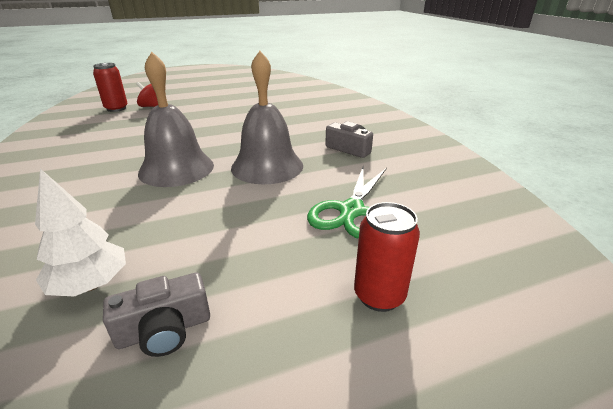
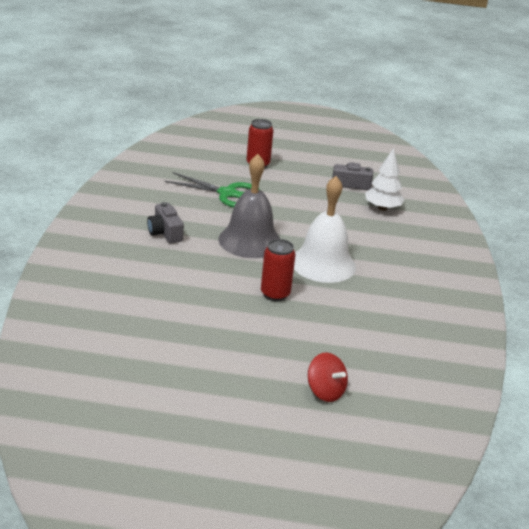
camera: 155 degrees left, 0 degrees up
(116, 108) = (377, 405): red can -> red can (275, 294)
(176, 168) = (323, 264): grey bell -> white bell
(351, 211) = (227, 193): green scissors -> green scissors turned 60 degrees clockwise

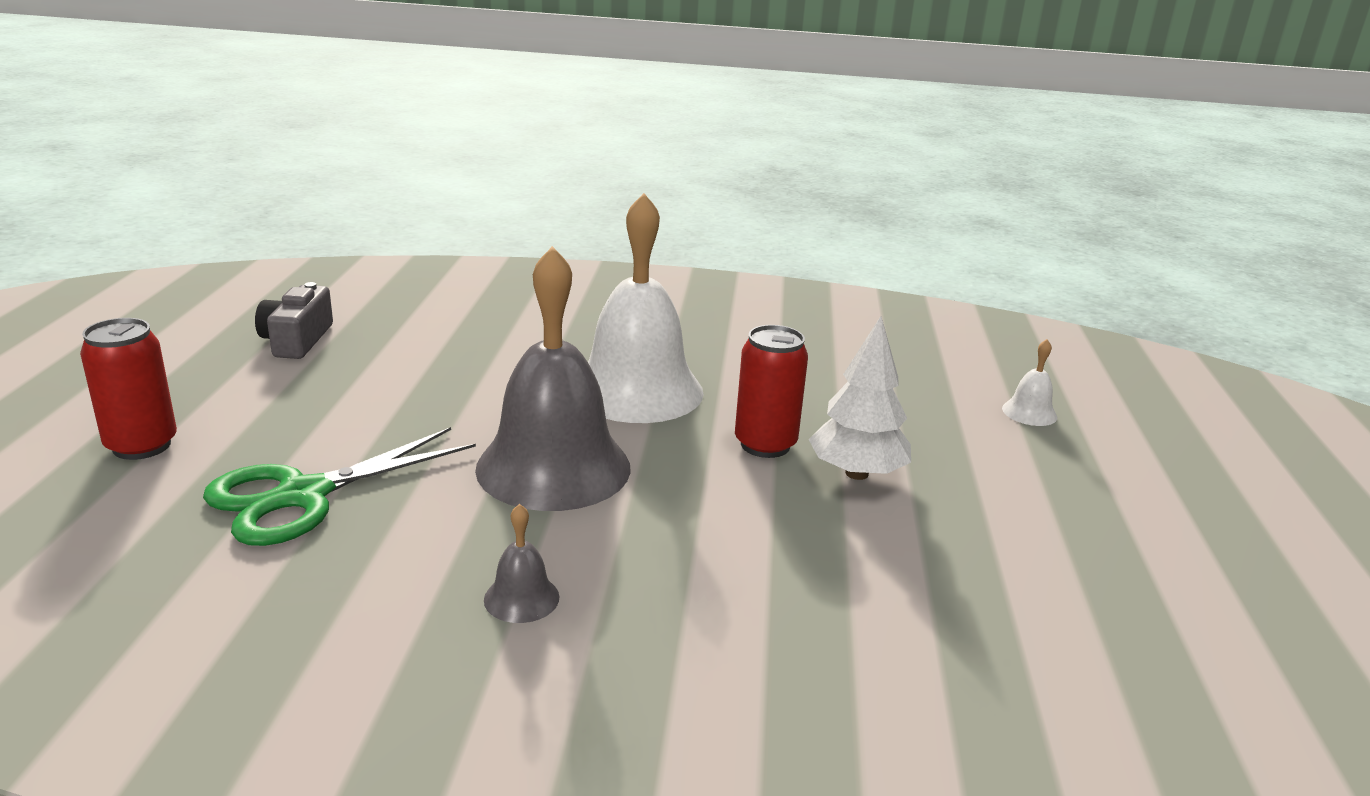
camera: 90 degrees left, 5 degrees down
(165, 232) = (521, 598): grey camera -> grey bell
(227, 193) = (304, 495): green scissors -> green scissors turned 150 degrees counterclockwise
(325, 391) = (1029, 412): red spinning top -> white bell
(382, 208) = (411, 320): white tree -> white tree (857, 473)

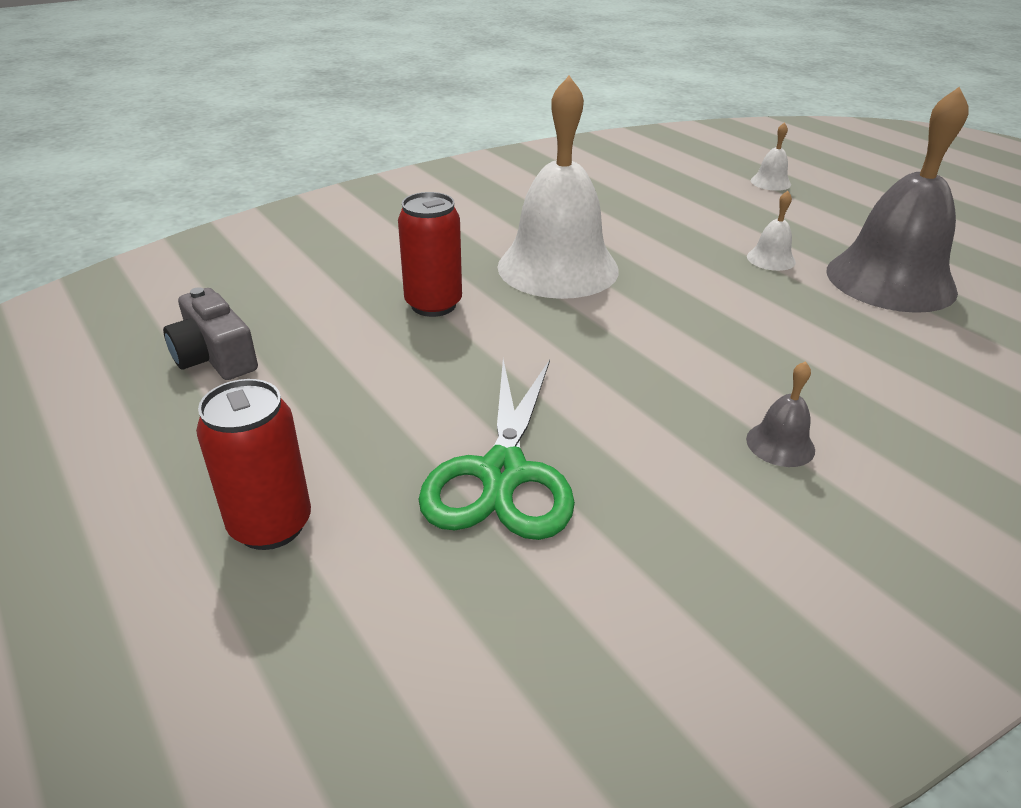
camera: 40 degrees left, 10 degrees up
(553, 467) = (619, 348): grey bell -> grey bell (890, 280)
(765, 445) = (697, 266): red can -> red can (433, 305)
(857, 473) = (771, 259): white tree -> white bell

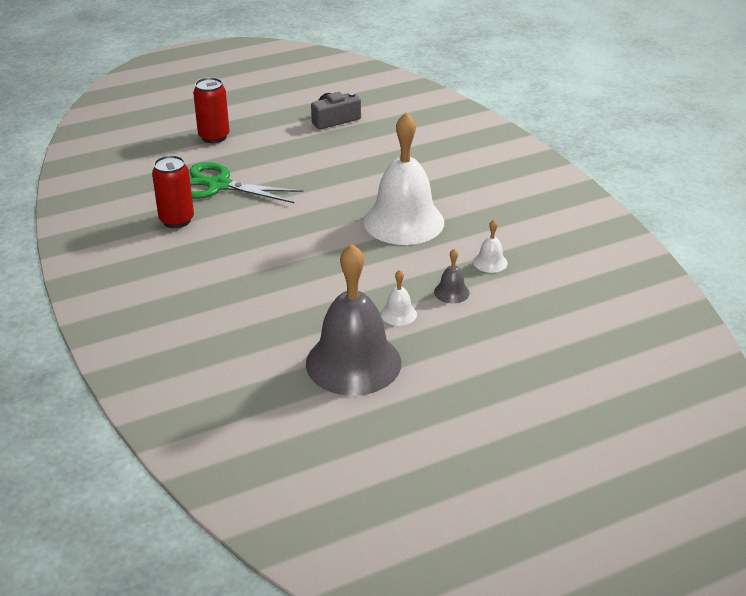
camera: 100 degrees right, 0 degrees up
(433, 305) = (367, 176): red can -> red can (176, 220)
(770, 182) = (551, 356): white bell -> white bell (490, 262)
(780, 444) = (203, 262): grey bell -> grey bell (451, 292)

